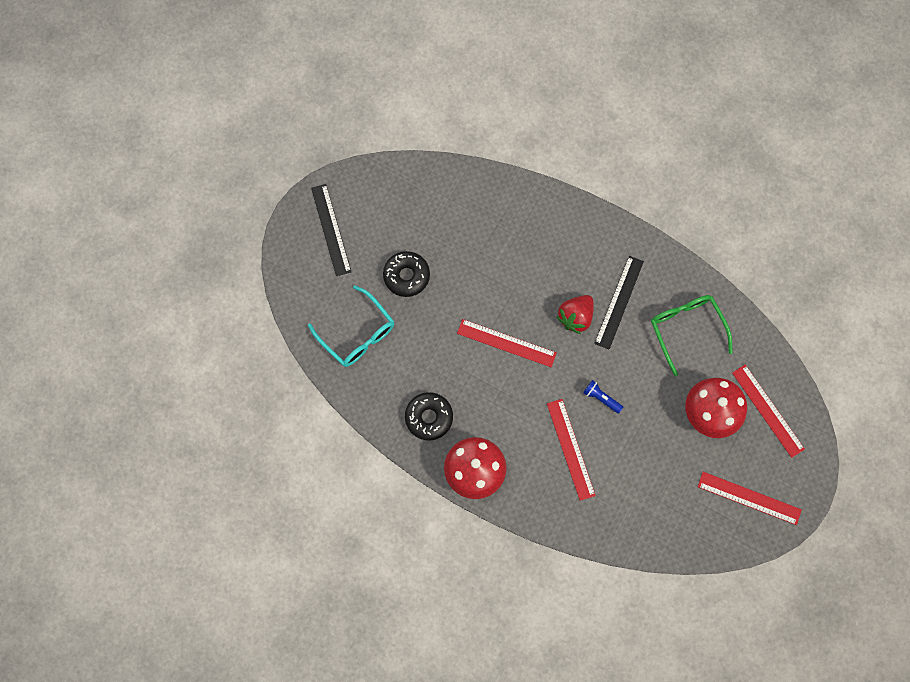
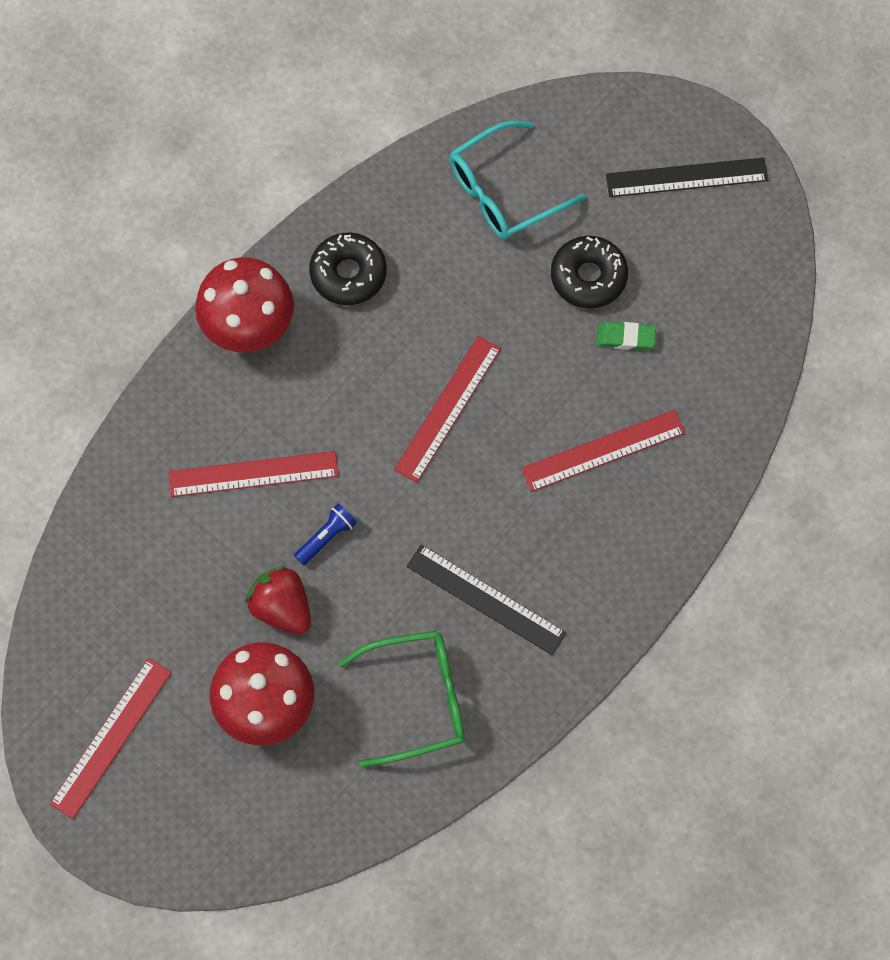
camera: 100 degrees right, 5 degrees down
(442, 249) = (625, 338): none -> green eraser
(575, 317) = (472, 524): red strawberry -> red strawberry (282, 608)
(767, 410) = (249, 804): red ruler -> red ruler (603, 450)

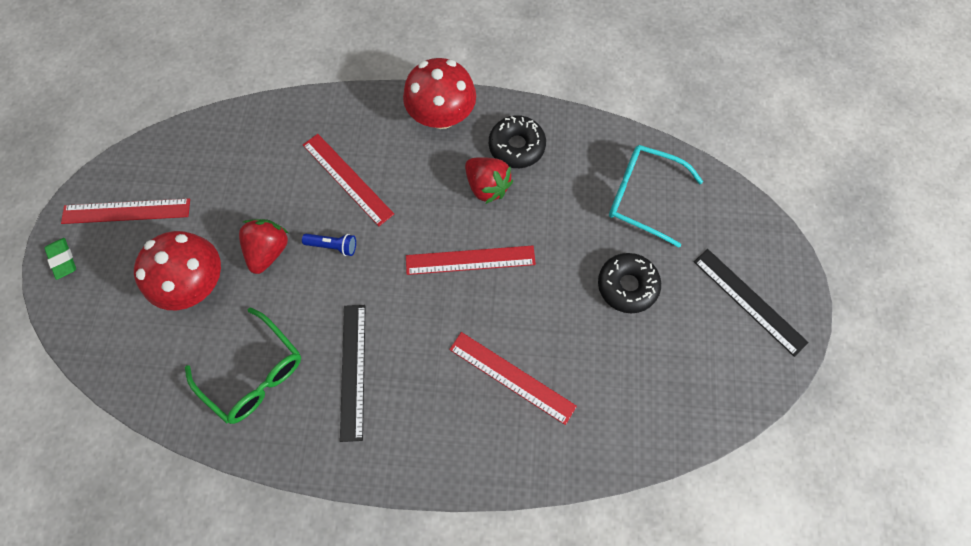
camera: 55 degrees right, 0 degrees up
(374, 336) = (487, 186): none -> red strawberry
(625, 338) = (603, 338): green eraser -> green eraser (63, 259)

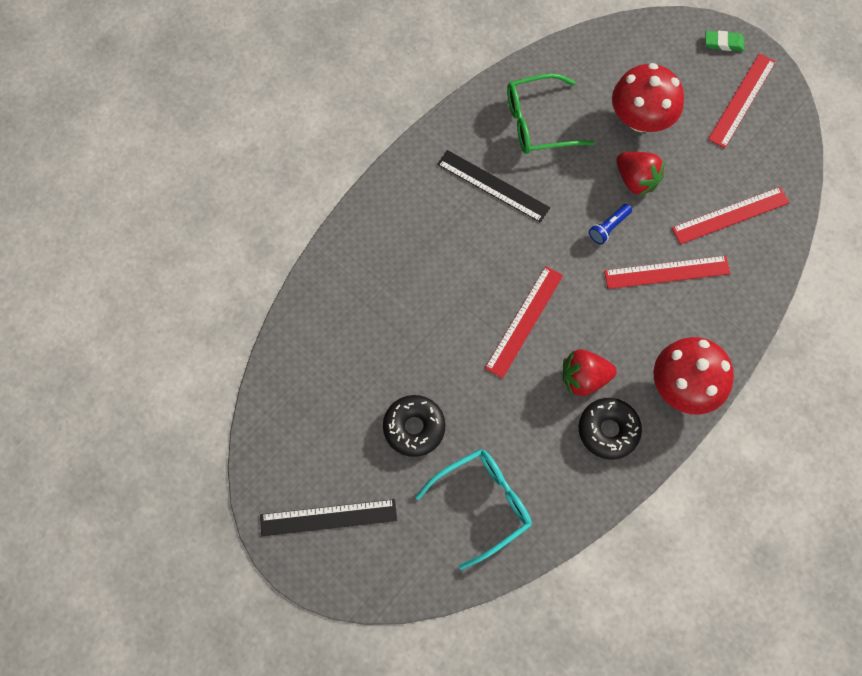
camera: 125 degrees right, 0 degrees up
(512, 377) = (407, 289): red ruler -> red ruler (730, 215)

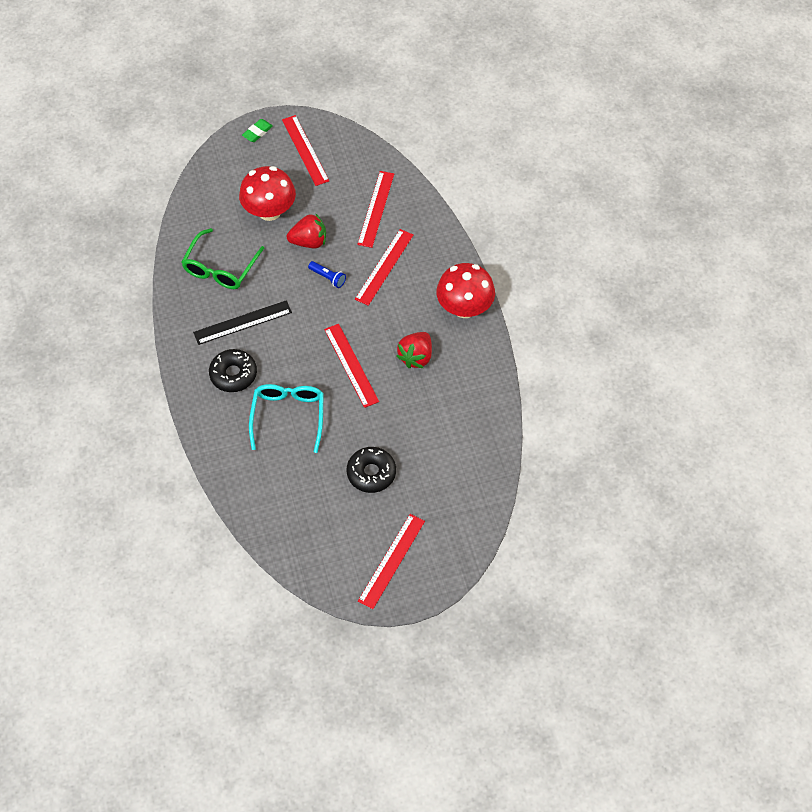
camera: 55 degrees left, 10 degrees down
(328, 518) = (392, 561): black ruler -> red ruler
(483, 504) = (452, 465): turquoise glasses -> turquoise glasses (288, 416)
(608, 430) = (459, 366): black donut -> black donut (233, 374)
(609, 227) = (328, 277): blue flashlight -> blue flashlight turned 45 degrees counterclockwise

